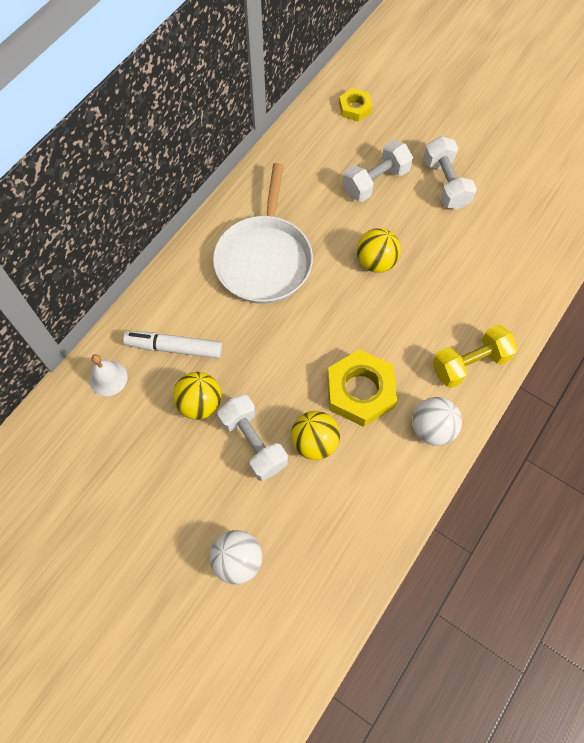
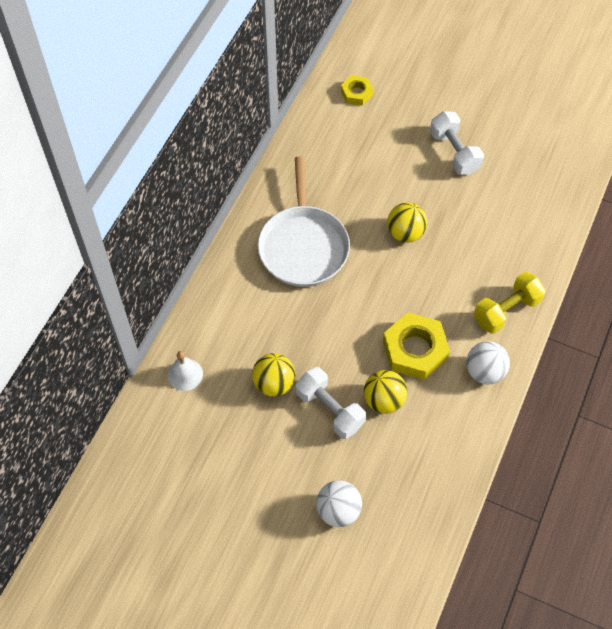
camera: 10 degrees left, 5 degrees down
(175, 348) = (239, 338): white marker -> none
(375, 181) = (390, 159): white dumbbell -> none

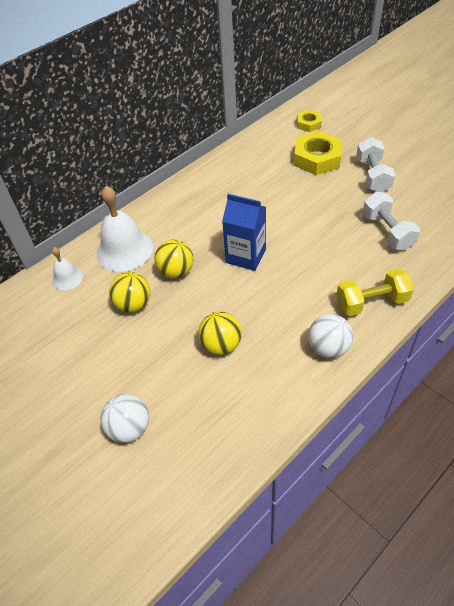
camera: 25 degrees right, 10 degrees down
(229, 322) = (124, 250): none -> white bell
(303, 246) = (213, 212): white pan -> none
(330, 409) = (169, 338): white dumbbell -> white dumbbell (387, 232)
(363, 292) = (246, 256): none -> blue carton
(405, 233) = (304, 222): yellow ball -> yellow ball (176, 271)
(415, 350) = (270, 311): yellow nut -> yellow nut (317, 158)

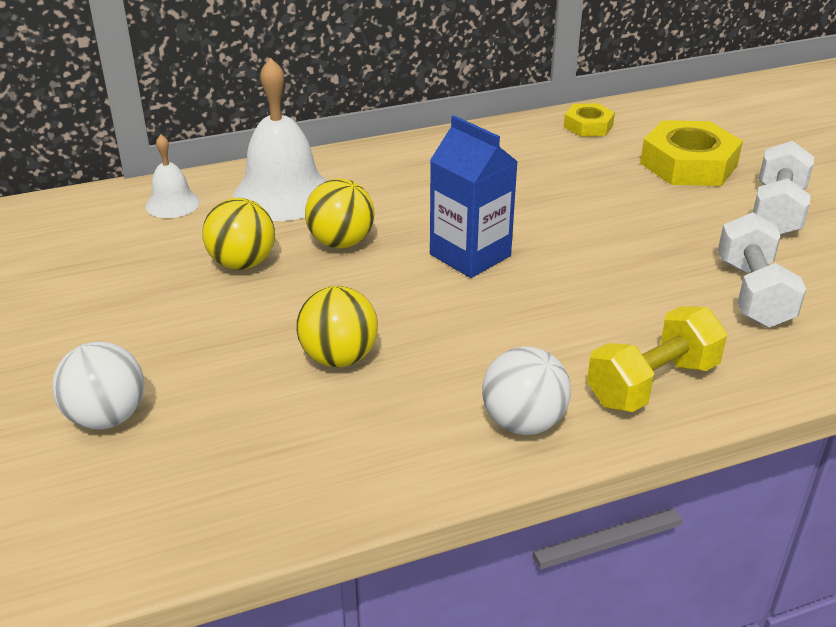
camera: 20 degrees right, 15 degrees down
(308, 124) = (704, 118): yellow nut -> yellow nut (588, 126)
(371, 302) = (652, 384): yellow dumbbell -> yellow dumbbell turned 45 degrees counterclockwise

